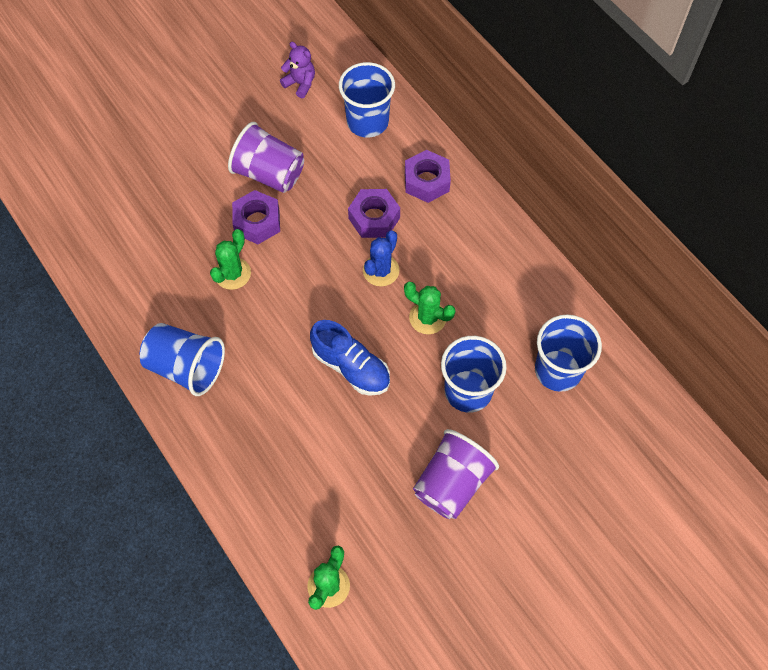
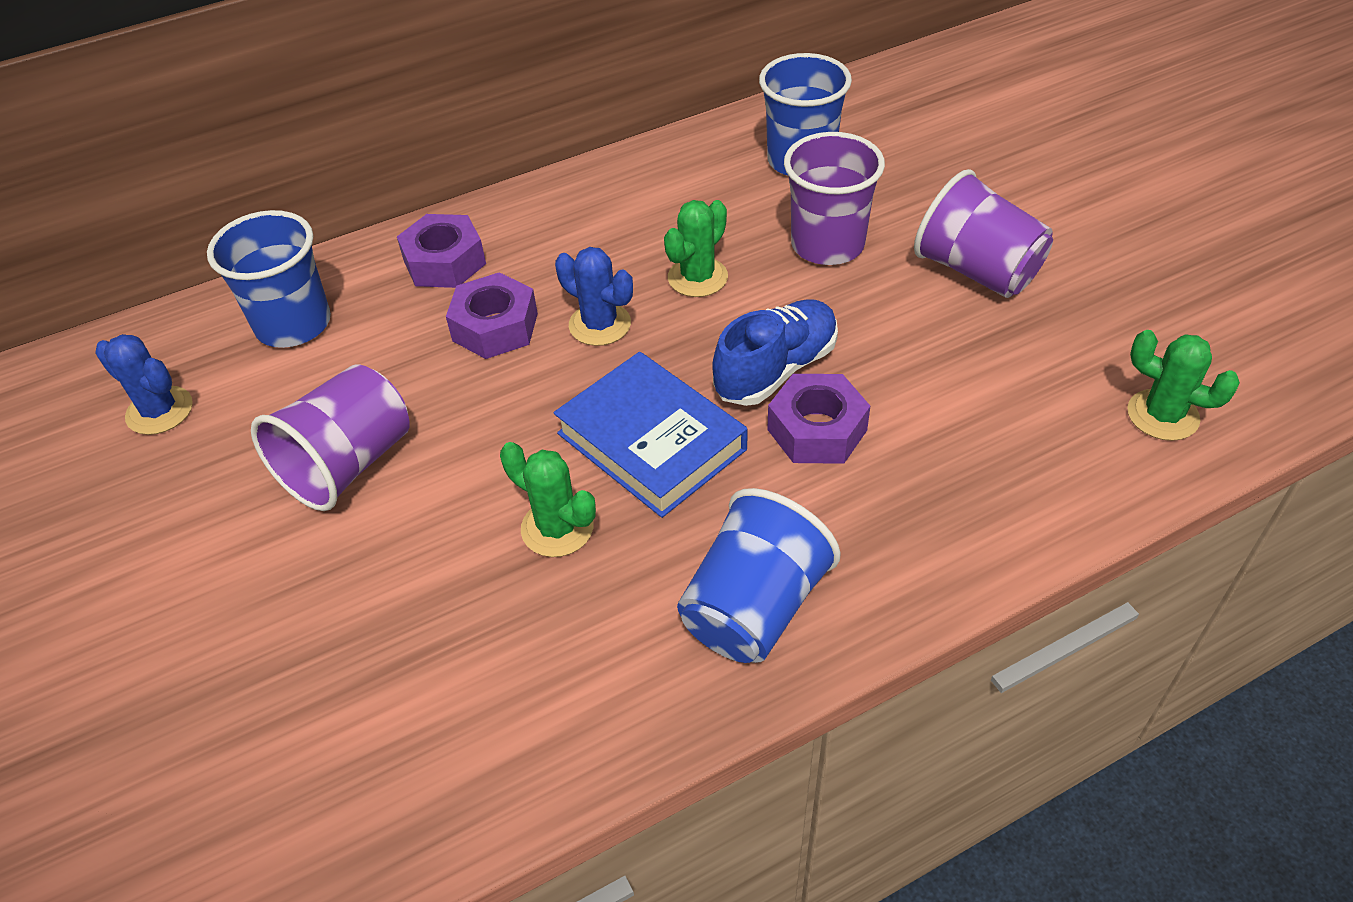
camera: 80 degrees left, 15 degrees down
(257, 222) = (451, 486): purple nut -> purple nut (817, 430)
(292, 309) = (651, 441): none -> blue book
(300, 84) = (159, 411): purple teddy bear -> blue cactus
(468, 391) = (827, 245): blue cup -> purple cup

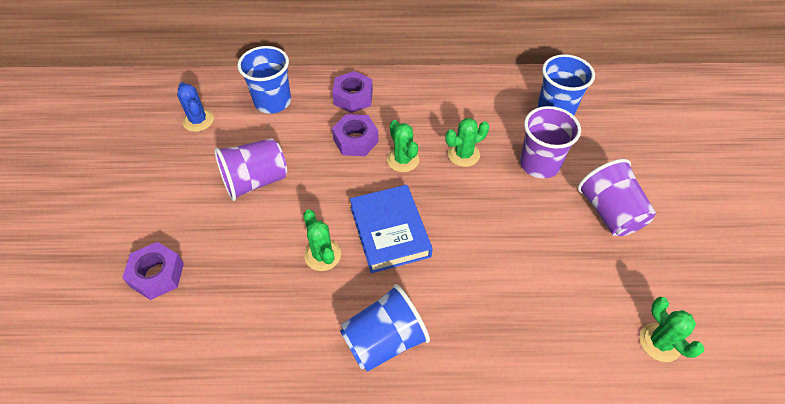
camera: 25 degrees right, 5 degrees up
(600, 324) = (403, 160): blue cactus -> green cactus
(776, 369) = (471, 221): blue shoe -> none
(817, 430) = (471, 263): purple nut -> purple nut (157, 275)

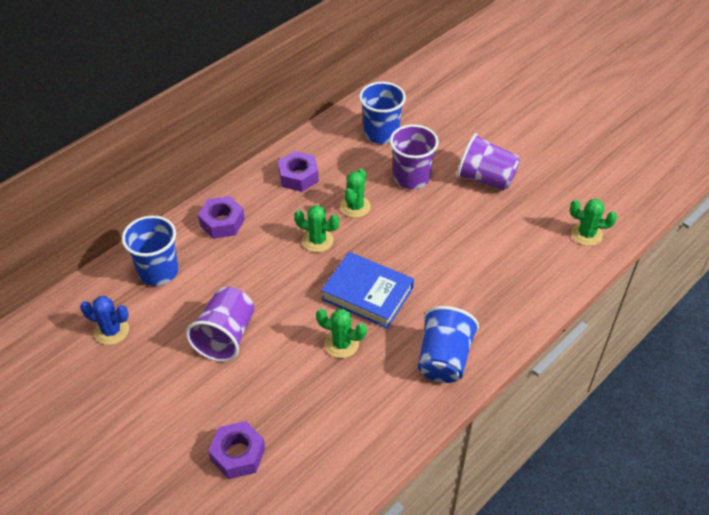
camera: 45 degrees left, 5 degrees down
(356, 140) = (265, 252): purple nut -> purple nut (298, 176)

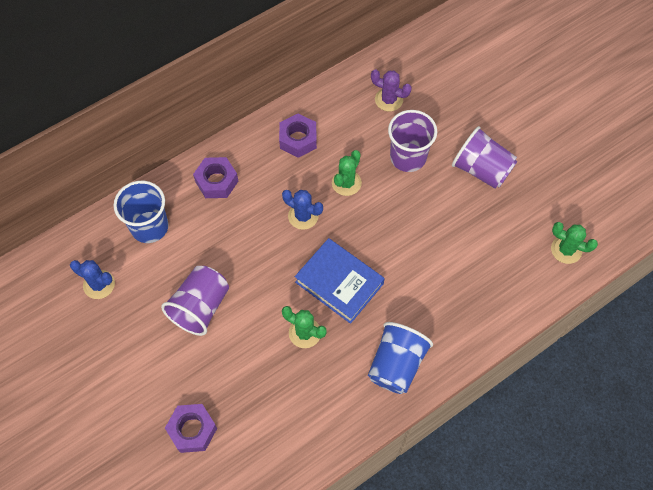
camera: 10 degrees right, 15 degrees up
(317, 240) = (303, 216): green cactus -> blue cactus
(381, 133) = (389, 100): blue cup -> purple cactus

